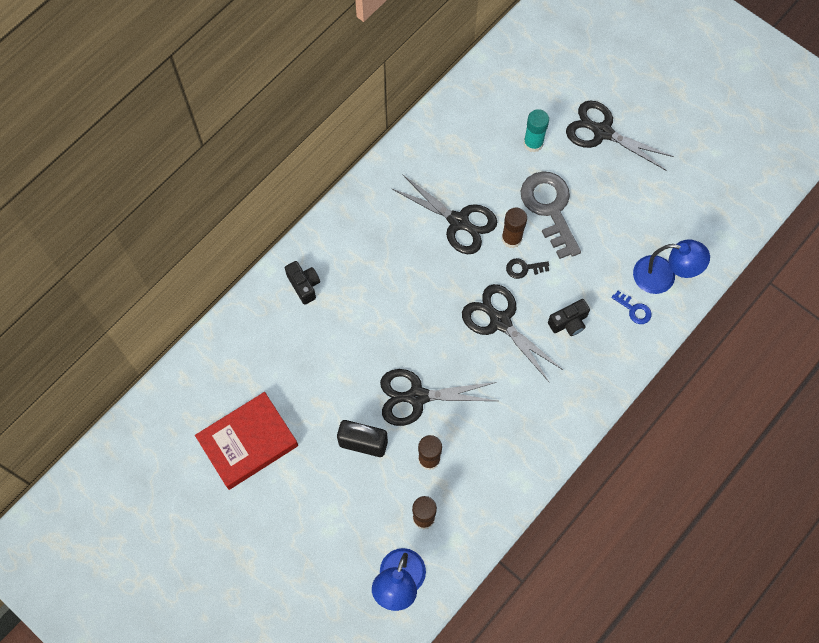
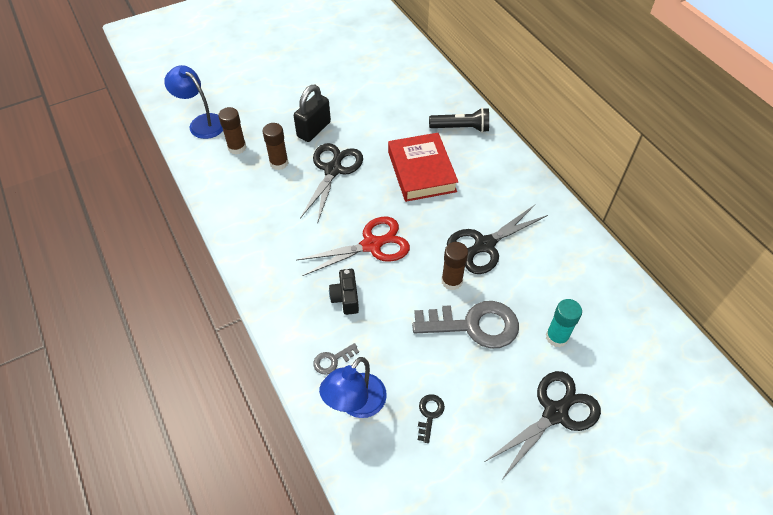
camera: 110 degrees right, 15 degrees down
(248, 442) = (349, 72): red book -> red book (421, 171)
(304, 285) = (461, 128): black camera -> black flashlight
(499, 321) = (372, 245): black scissors -> red scissors
(524, 268) = (416, 280): black key -> black key (429, 414)
(634, 310) = (332, 360): blue key -> grey key

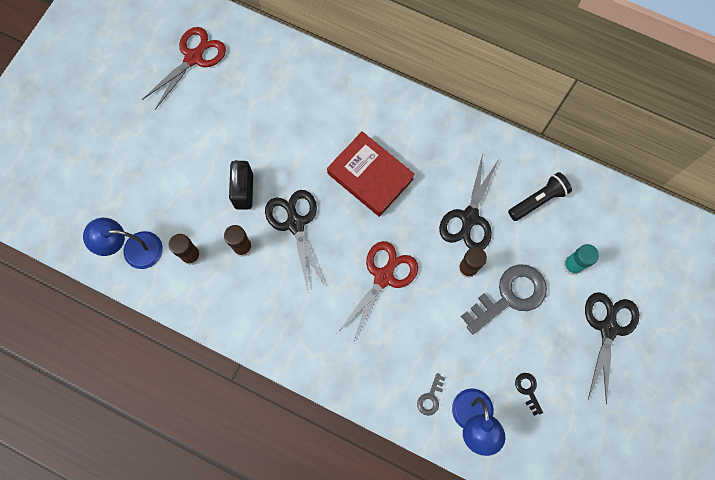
camera: 35 degrees left, 20 degrees up
(345, 298) = (400, 339): black camera -> none
(353, 37) = (194, 57): none -> red scissors
(461, 128) = (370, 107): black flashlight -> black flashlight (538, 200)

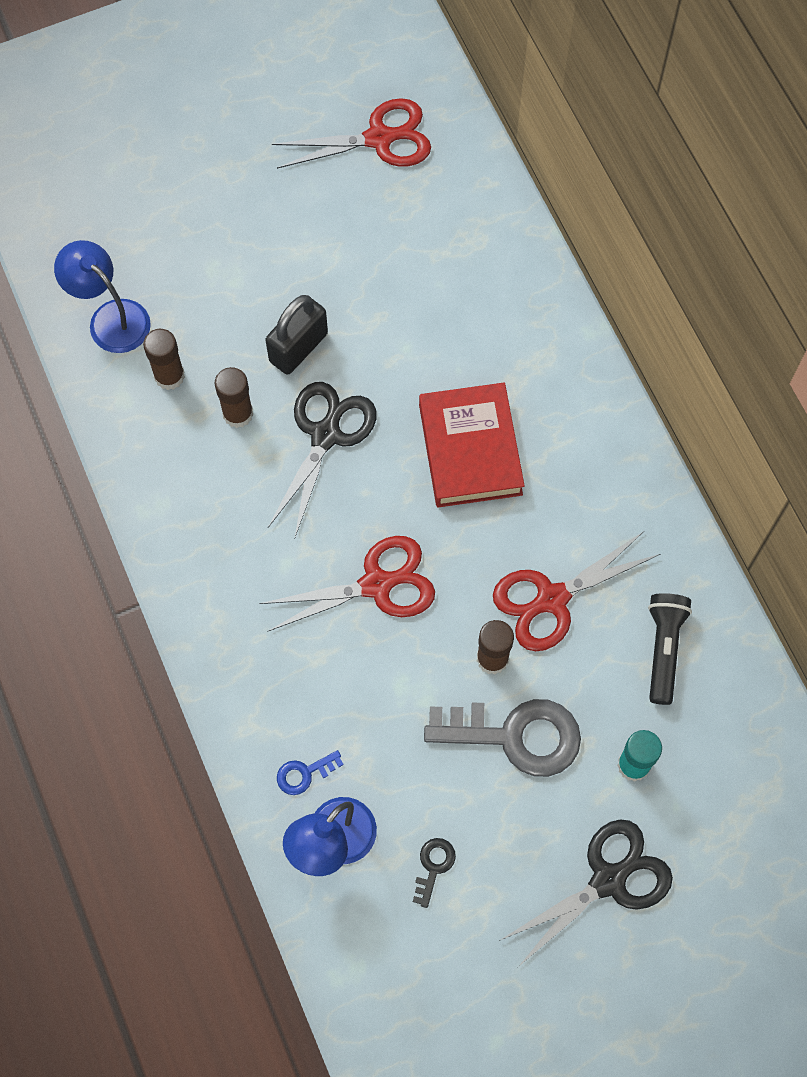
camera: 40 degrees right, 5 degrees down
(430, 397) = (304, 773): grey key -> blue key
(469, 218) = (551, 600): black scissors -> red scissors
(538, 200) = (663, 649): black flashlight -> black flashlight turned 90 degrees counterclockwise

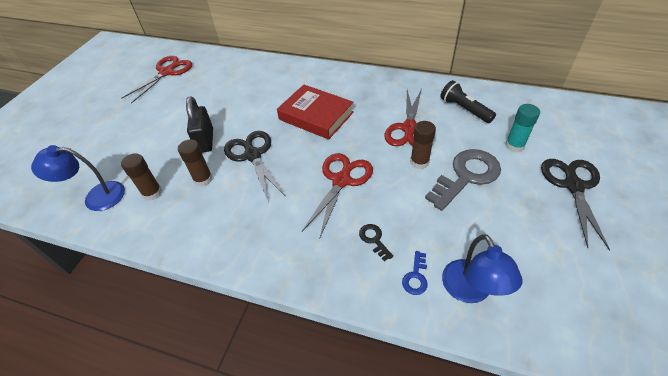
camera: 45 degrees left, 20 degrees down
(433, 867) = (519, 251): black key -> black key (374, 239)

